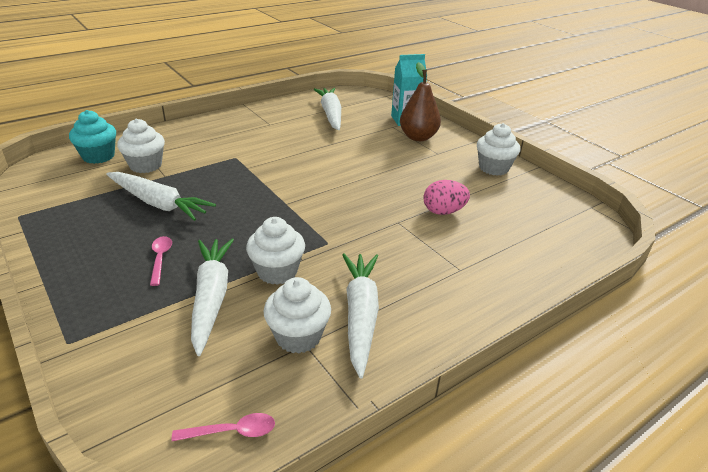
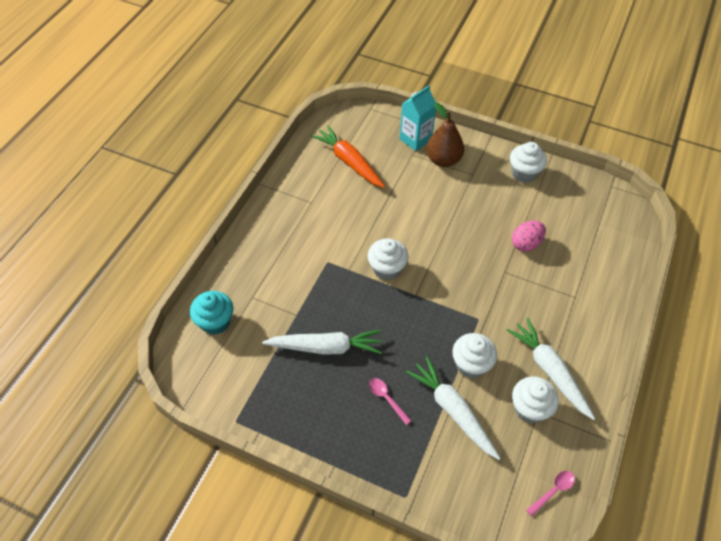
camera: 30 degrees left, 20 degrees up
(145, 165) = (267, 311): white cupcake -> white cupcake (387, 269)
(331, 114) = (349, 162): white carrot -> orange carrot

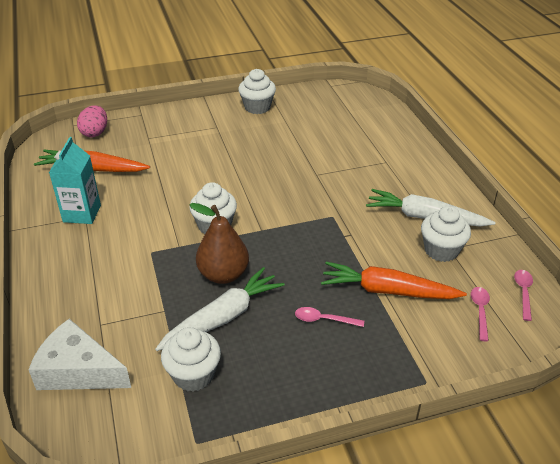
camera: 40 degrees left, 15 degrees down
(215, 322) = (78, 370): turquoise cupcake -> white cheese
(415, 139) = (140, 127): turquoise carton -> turquoise carton (82, 213)
(443, 160) = (180, 129): brown pear -> brown pear (223, 275)
(453, 410) = (387, 291): white carrot -> orange carrot
(471, 364) = (363, 250): white cupcake -> white cupcake (193, 375)
(502, 478) = (480, 311): none -> pink spoon
(526, 244) = (311, 149): pink egg -> pink egg (95, 133)

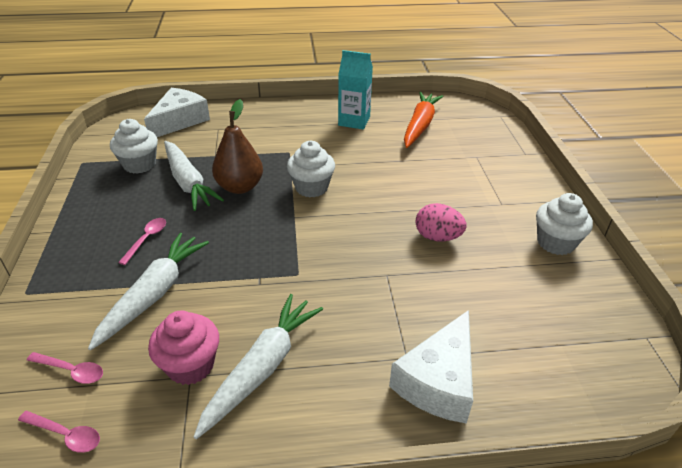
camera: 100 degrees right, 0 degrees up
(95, 133) = (485, 127): pink egg -> pink egg (437, 237)
(387, 291) = (154, 294): orange carrot -> white carrot
(397, 150) = (438, 380): none -> white cheese
(441, 250) = (190, 365): white cupcake -> pink cupcake

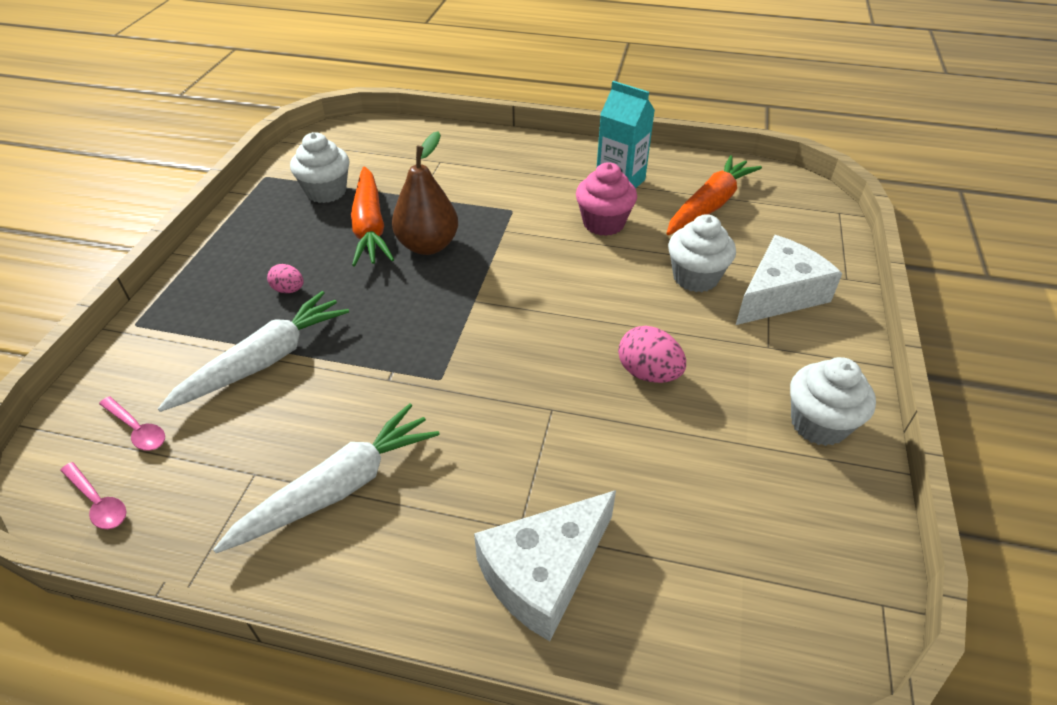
camera: 20 degrees right, 5 degrees up
(146, 239) = (289, 290): pink spoon -> pink egg
(179, 121) = (399, 142): white cheese -> white cheese (779, 294)
(188, 182) = (370, 226): white carrot -> orange carrot
(190, 365) = (261, 460): pink cupcake -> pink cupcake (603, 223)
(311, 187) = (516, 265): white cupcake -> white cupcake (695, 277)

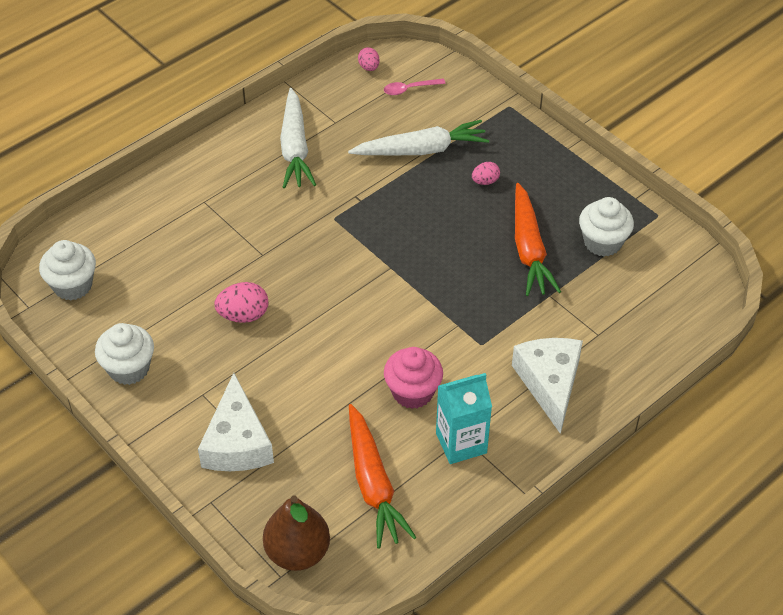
camera: 125 degrees right, 5 degrees up
(98, 502) = (369, 67): pink spoon -> pink egg
(264, 361) = (421, 150): white carrot -> white carrot turned 90 degrees counterclockwise
(370, 226) = (529, 249): orange carrot -> orange carrot turned 120 degrees counterclockwise
(428, 245) = (475, 271): brown pear -> brown pear (297, 552)
(544, 572) = (173, 197): white cheese -> white cheese (549, 383)
(695, 277) = (300, 405): white cupcake -> white cupcake (72, 285)

